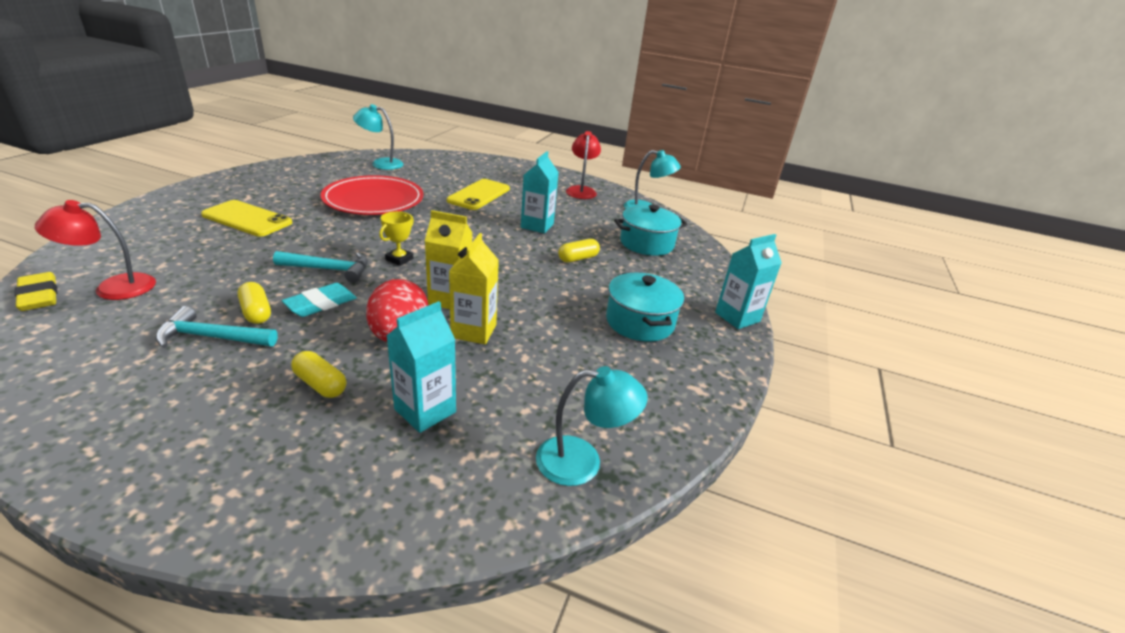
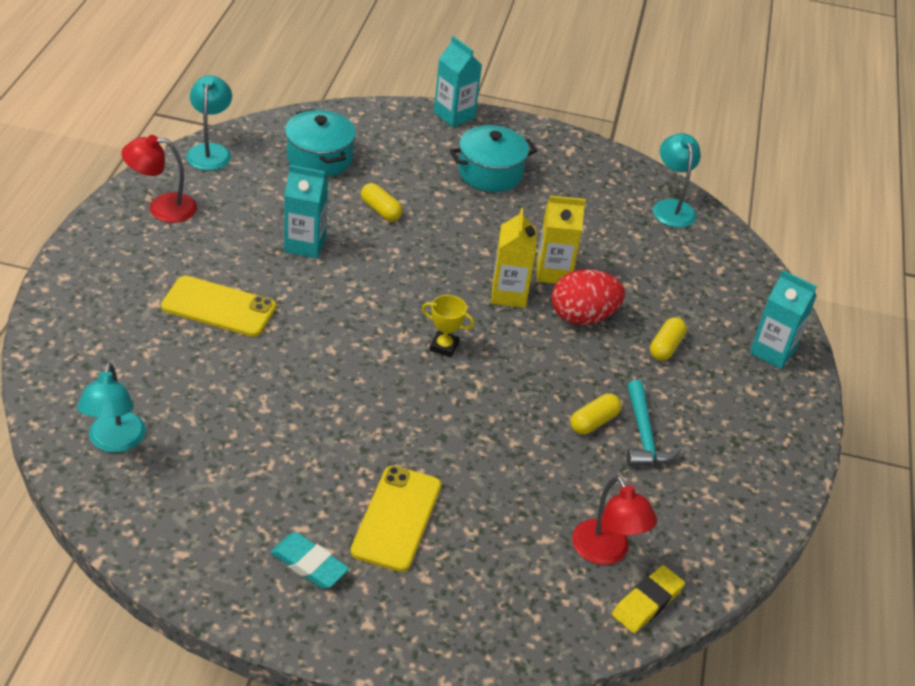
camera: 100 degrees left, 10 degrees up
(321, 304) = (559, 382): turquoise eraser -> turquoise eraser (309, 564)
(329, 269) = (491, 396): turquoise hammer -> none
(374, 200) = (280, 410): red plate -> none
(425, 410) = (664, 285): turquoise carton -> turquoise carton (772, 352)

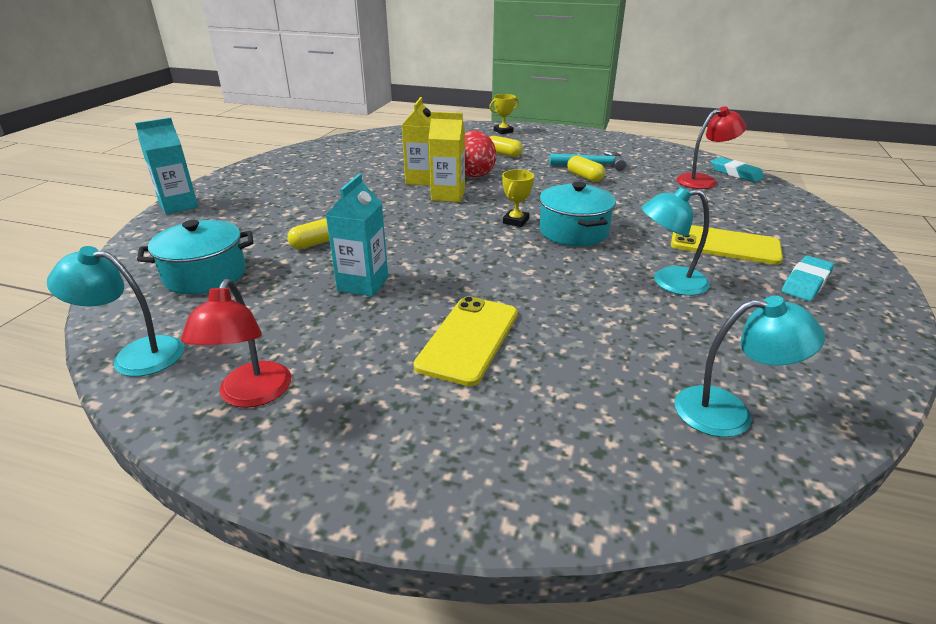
camera: 80 degrees left, 10 degrees down
(490, 173) = (281, 195): turquoise pot -> turquoise pot (573, 231)
(647, 602) = (736, 173): yellow eraser -> turquoise eraser
(671, 207) = (353, 143): turquoise lamp -> turquoise lamp (669, 282)
(772, 352) = (503, 131): turquoise carton -> yellow trophy

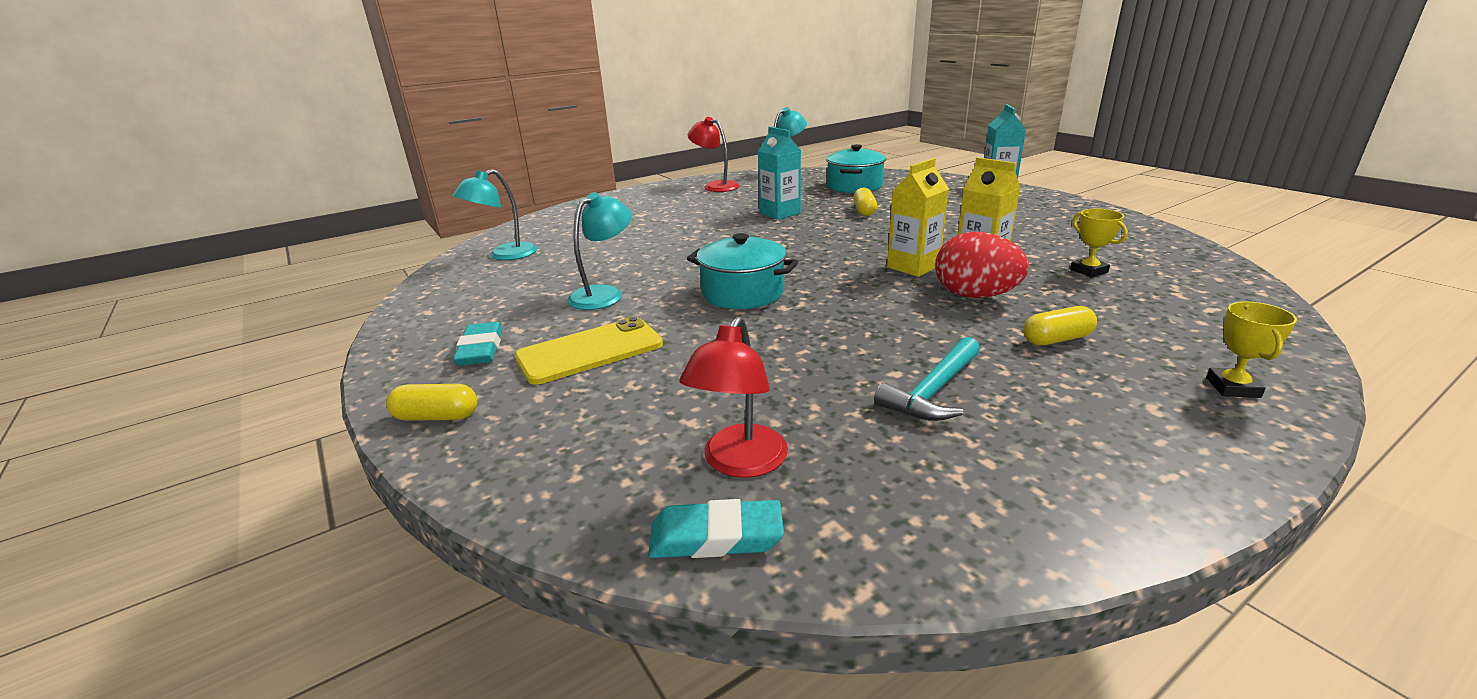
camera: 130 degrees right, 5 degrees down
(468, 339) = (674, 223): yellow phone -> none
(515, 221) = (804, 277): yellow trophy -> yellow trophy (1088, 271)
(584, 177) = (883, 361): yellow capsule -> yellow capsule (436, 417)

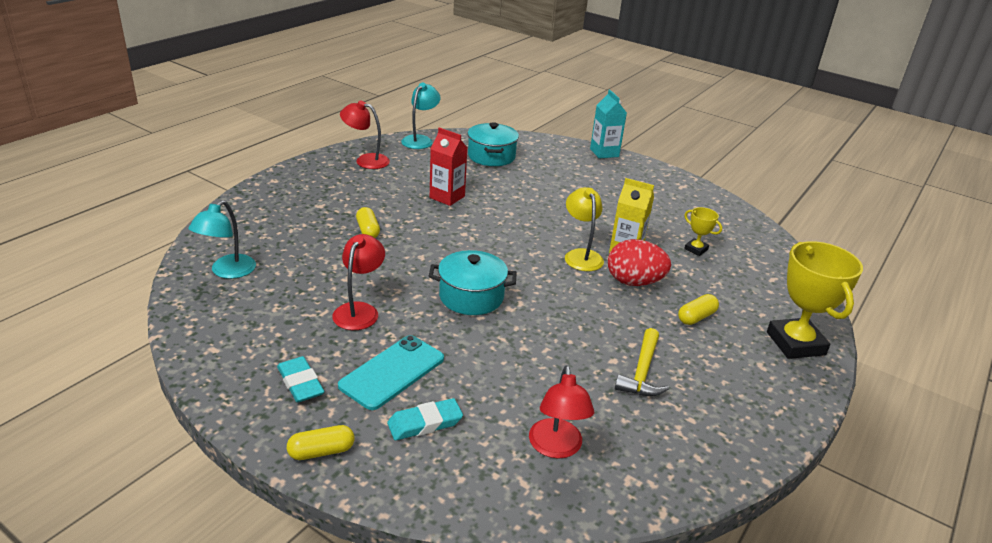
camera: 25 degrees left, 5 degrees up
(590, 351) = (392, 372): yellow phone -> turquoise phone
(604, 294) = (359, 310): turquoise lamp -> red lamp
(716, 536) = (572, 499): turquoise eraser -> turquoise eraser (425, 423)
(780, 213) = (447, 197): turquoise carton -> red carton
(864, 211) = (515, 190): yellow capsule -> yellow capsule (368, 230)
(913, 267) = (581, 255): yellow carton -> yellow lamp
(933, 391) = (642, 372): turquoise hammer -> yellow hammer
(1232, 387) = (795, 343): yellow trophy -> yellow trophy, size x2.07

